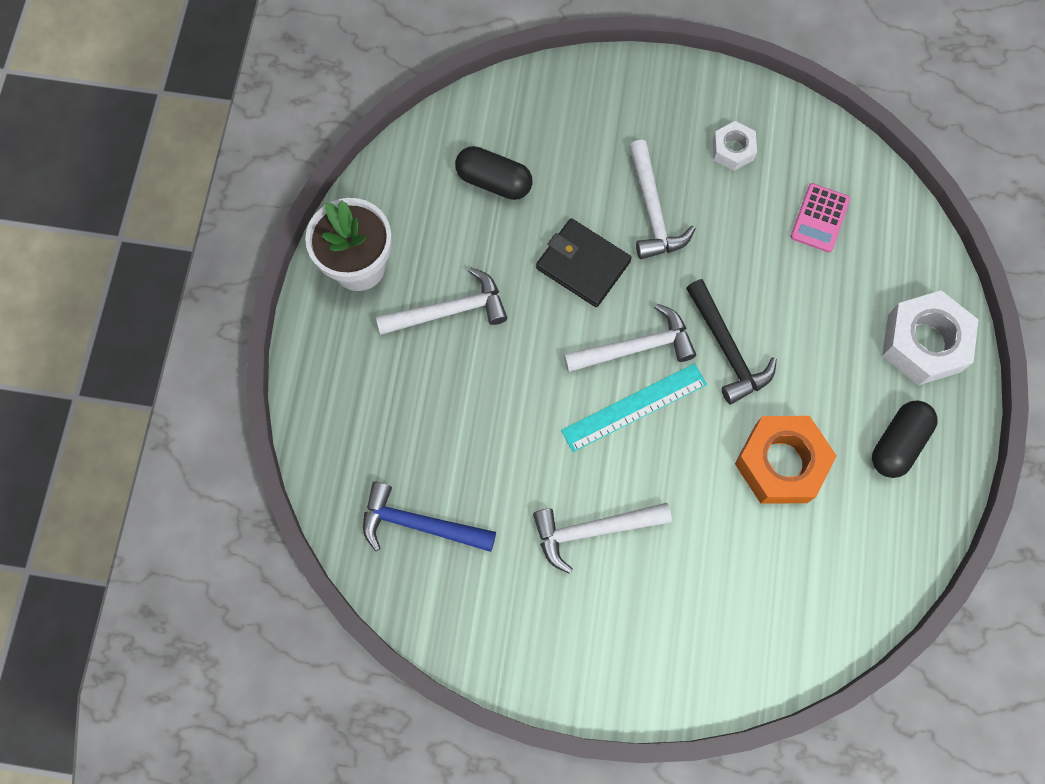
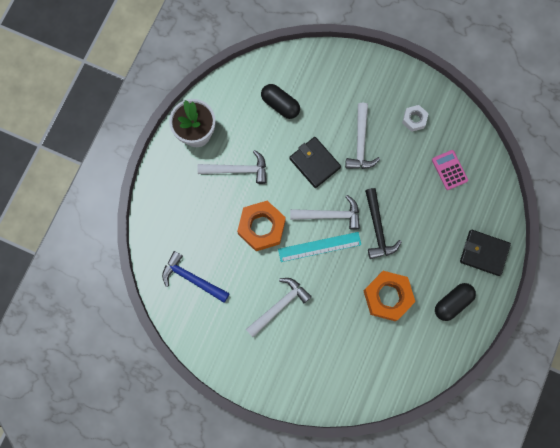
camera: 15 degrees right, 5 degrees up
(521, 400) = (261, 227): none -> orange nut
(593, 530) = (279, 305): white hammer -> white hammer turned 135 degrees clockwise
(819, 218) = (449, 170): pink calculator -> pink calculator turned 120 degrees clockwise
(924, 343) = (484, 253): white nut -> black wallet

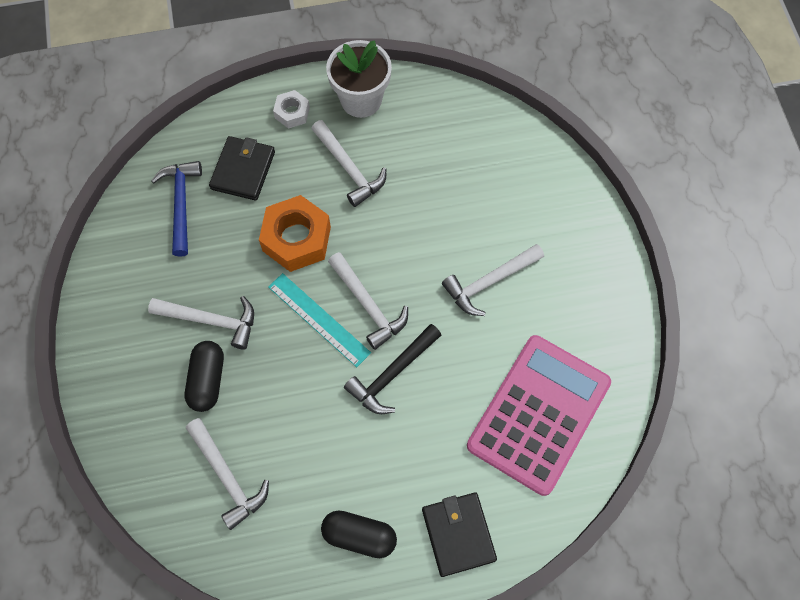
camera: 55 degrees right, 10 degrees down
(280, 105) = (465, 163): black capsule -> black capsule (207, 380)
(314, 163) = (422, 246): black wallet -> black wallet (243, 170)
(377, 351) = (228, 477): none -> white hammer
(387, 296) = (310, 444): orange nut -> none
(414, 119) = (571, 326): white nut -> white nut (292, 113)
(449, 170) = (539, 414): pink calculator -> pink calculator, size x2.41

